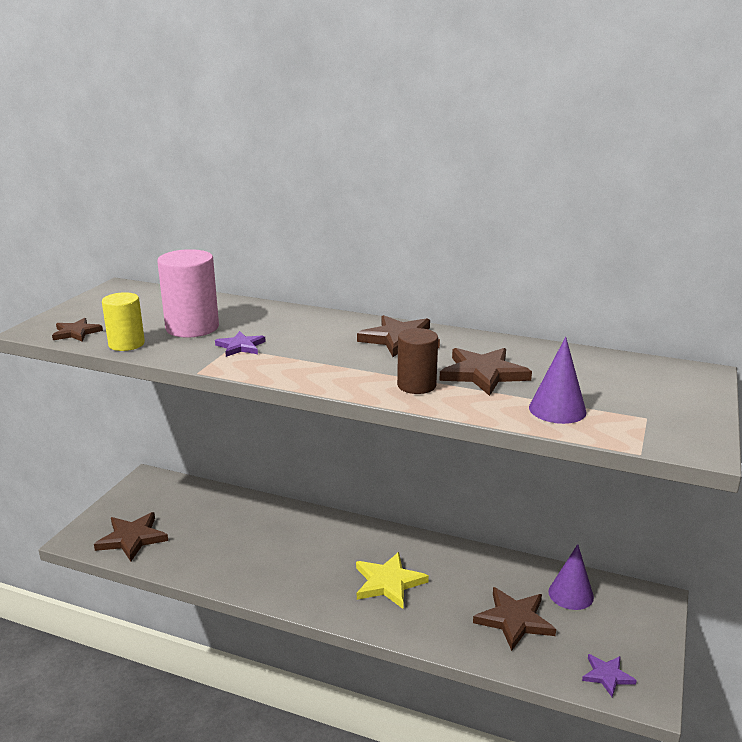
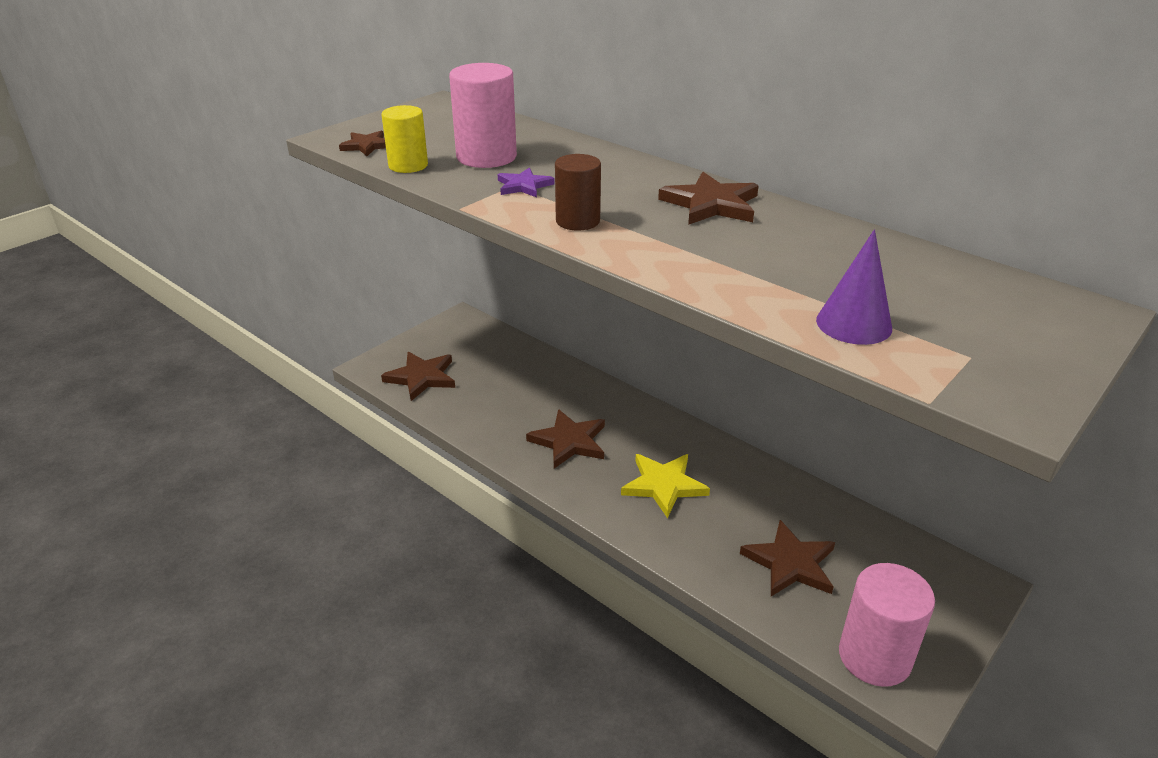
camera: 20 degrees right, 10 degrees up
(416, 385) = (694, 263): brown cylinder -> brown cylinder (577, 221)
(483, 374) = (787, 263): brown star -> brown star (569, 442)
(571, 594) = (874, 551): purple cone -> none
(607, 676) = (874, 657): purple star -> pink cylinder

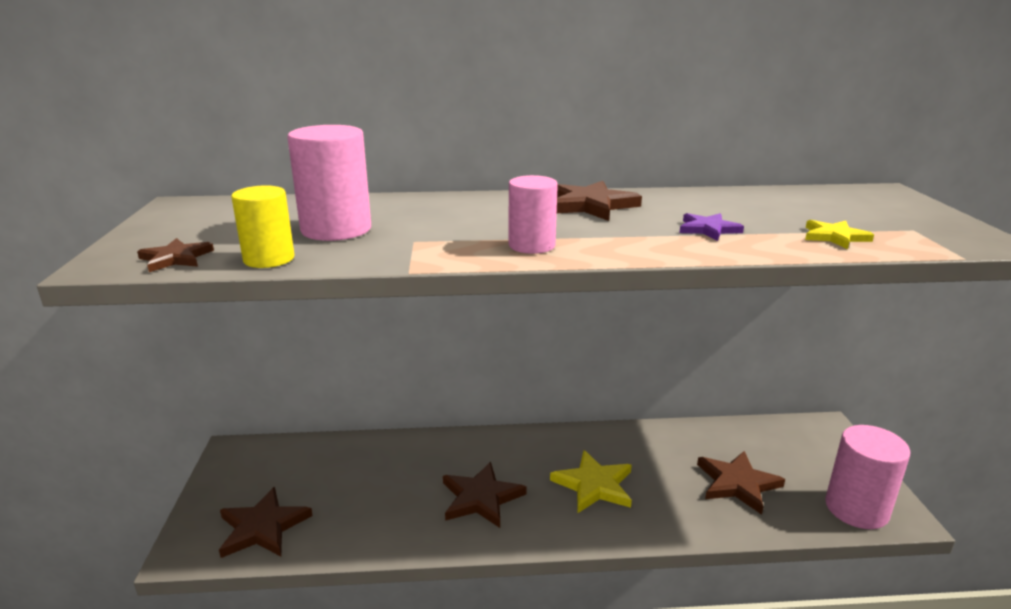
camera: 45 degrees left, 10 degrees down
(524, 186) = (425, 238): purple star -> purple star (708, 229)
(577, 221) = (531, 245): brown cylinder -> pink cylinder
(853, 324) = (834, 237): purple cone -> yellow star

